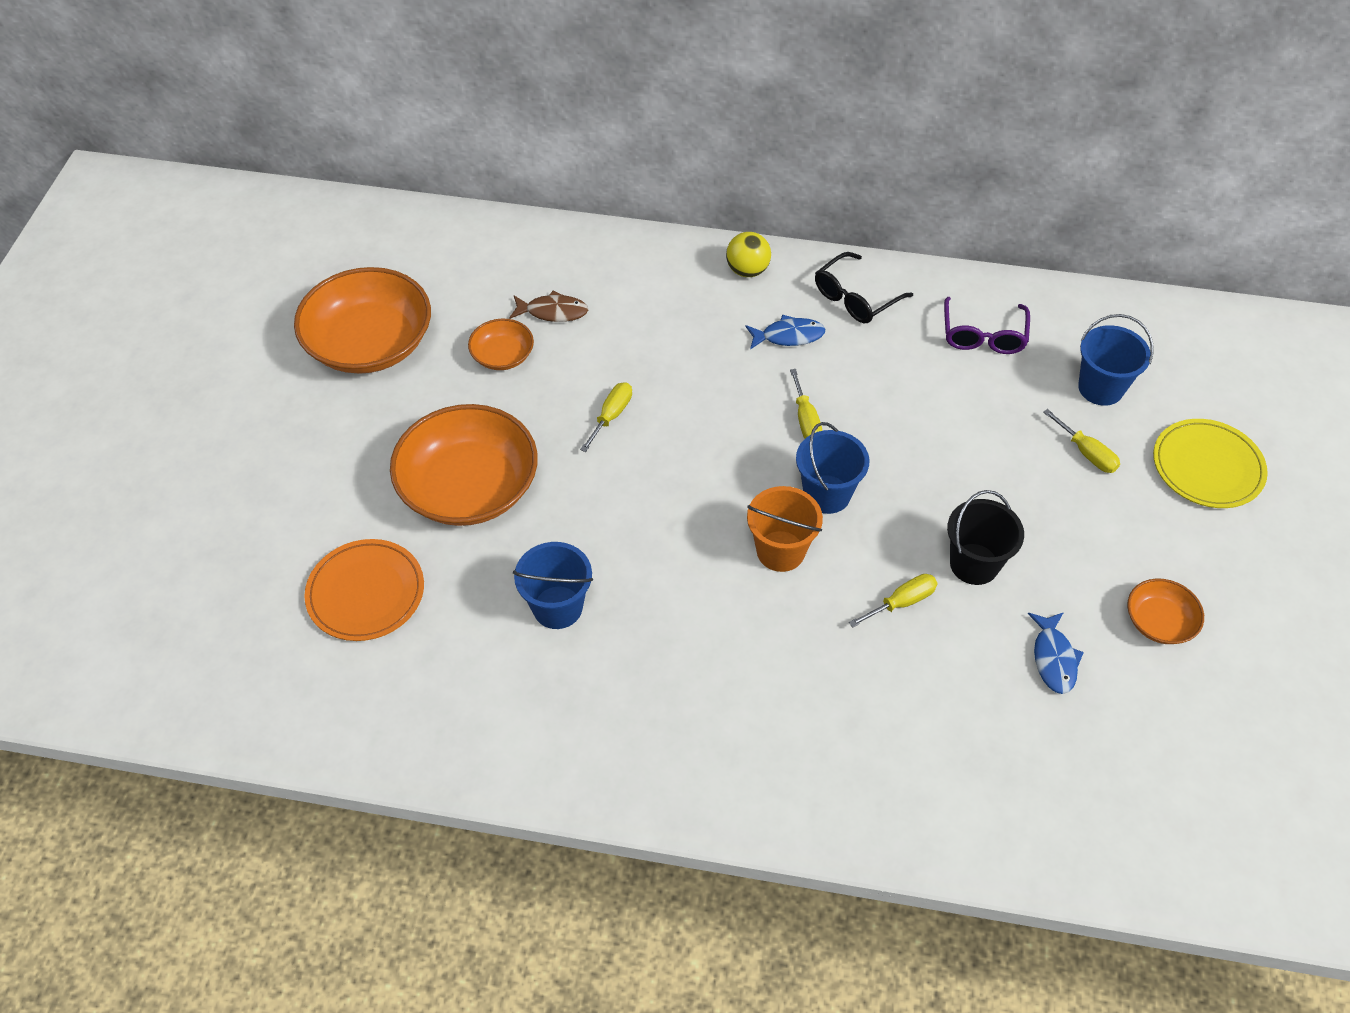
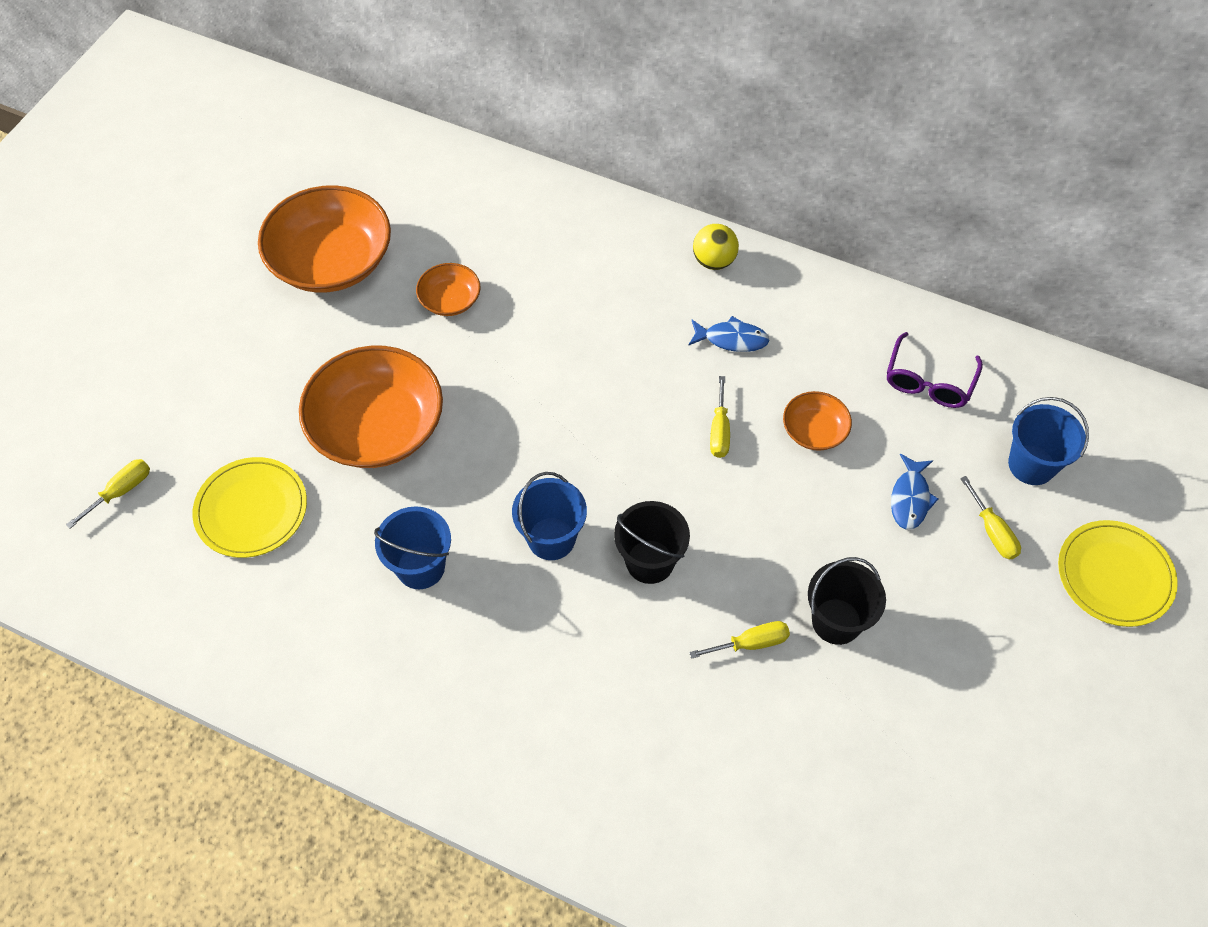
camera: 15 degrees right, 5 degrees up
(366, 593) = (251, 510): orange plate -> yellow plate
(553, 312) = (511, 265): brown fish -> none
(611, 416) = (533, 384): yellow screwdriver -> yellow screwdriver (121, 491)
(780, 551) = (650, 561): orange bucket -> black bucket
(827, 494) = (714, 513): blue bucket -> blue bucket (551, 538)
(855, 298) = (812, 313): black glasses -> none
(1053, 658) = (883, 740): blue fish -> blue fish (910, 498)
(1159, 621) = (1004, 728): orange bowl -> orange bowl (814, 430)

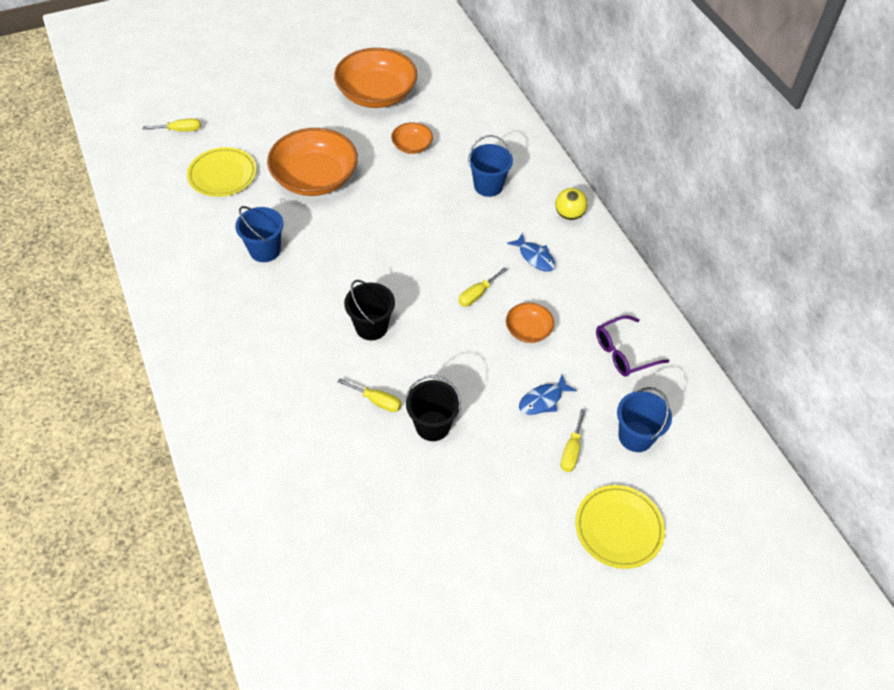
camera: 40 degrees right, 5 degrees down
(551, 538) = (337, 282): blue bucket -> blue bucket (488, 186)

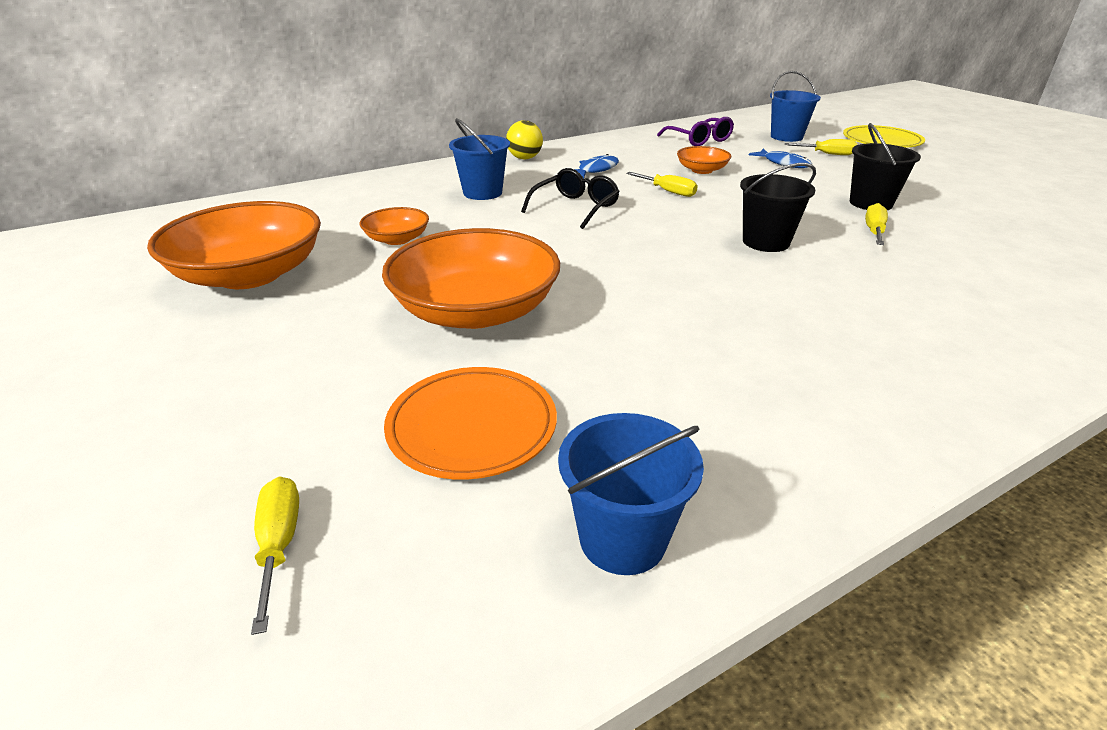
camera: 95 degrees left, 20 degrees down
(222, 174) = (472, 426): yellow plate -> orange plate
(265, 250) = (674, 339): blue bucket -> blue bucket (622, 539)
(451, 234) = (575, 207): none -> black glasses

